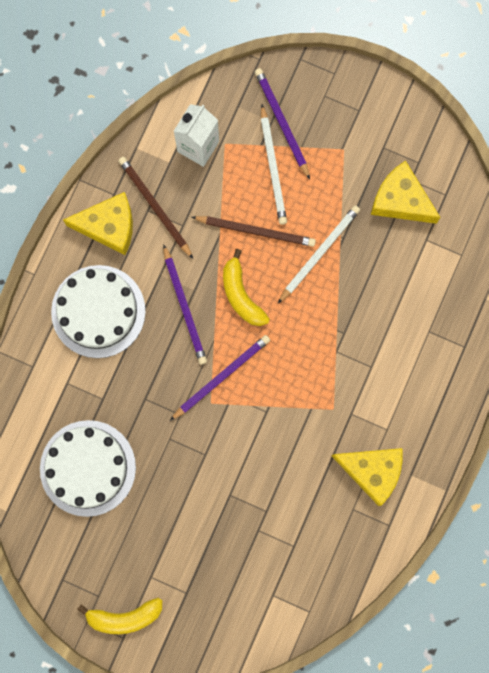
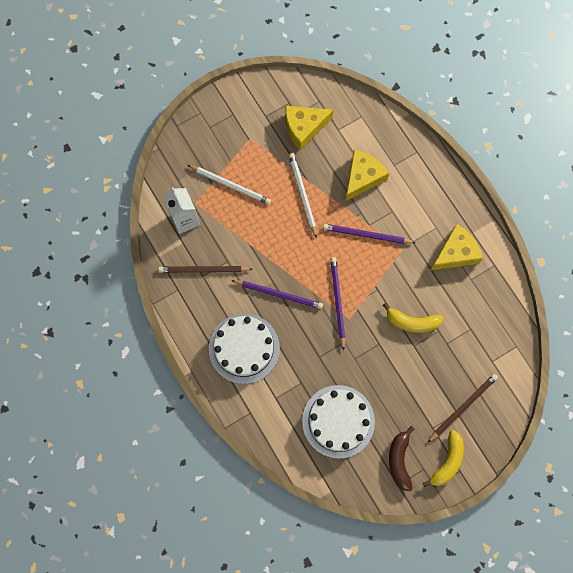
camera: 55 degrees left, 5 degrees down
(90, 563) = (399, 460): none -> brown banana
(109, 226) = (195, 306): yellow cheese -> yellow cheese (362, 177)
(241, 295) = (295, 256): yellow banana -> yellow banana (412, 322)
(255, 231) = (262, 221): brown pencil -> brown pencil (462, 407)
(282, 123) = (207, 162): purple pencil -> purple pencil (367, 235)

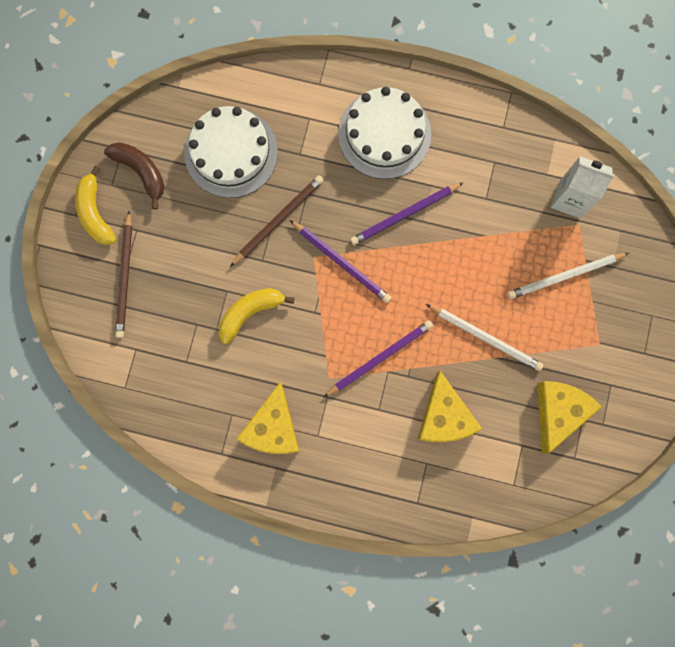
camera: 135 degrees right, 5 degrees up
(204, 270) = (499, 168): brown pencil -> brown pencil (278, 220)

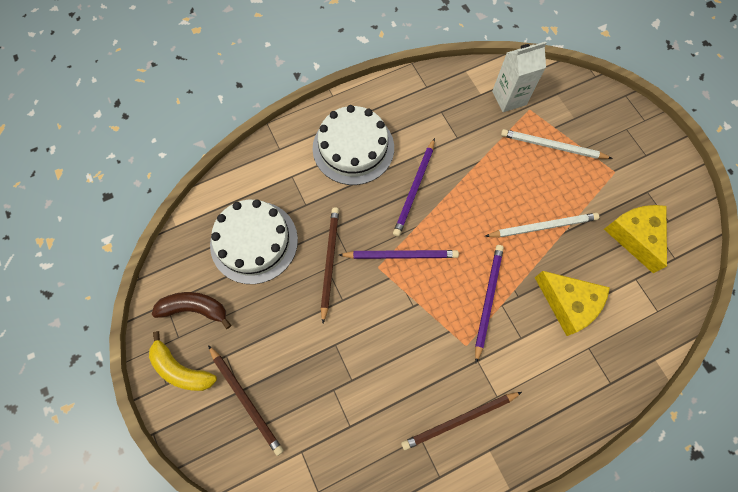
camera: 40 degrees left, 10 degrees down
(250, 312) = (366, 346): yellow banana -> none
(273, 428) = (460, 420): yellow cheese -> brown pencil
(565, 276) = (552, 146): white pencil -> white pencil turned 75 degrees clockwise

